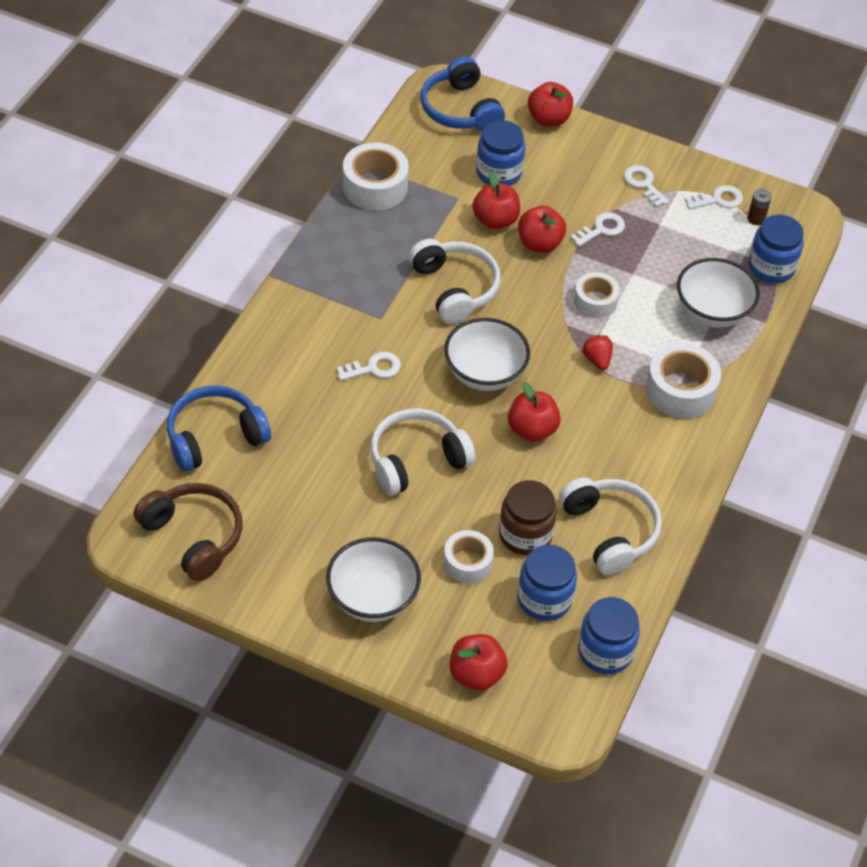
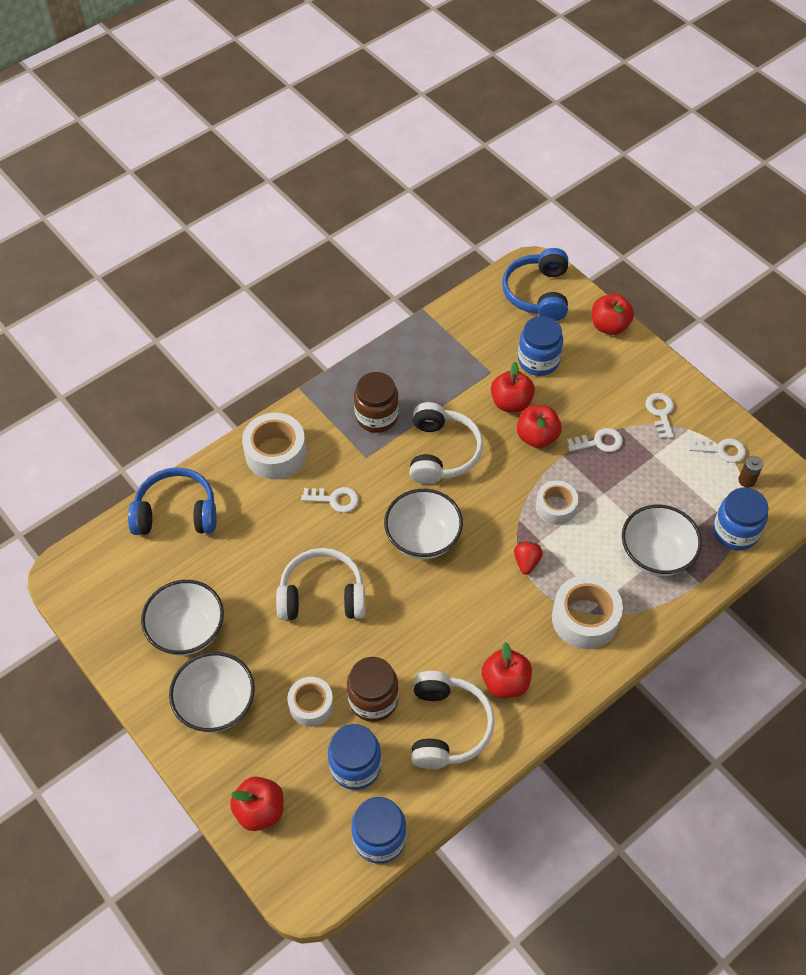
camera: 30 degrees right, 5 degrees up
(193, 536) = (111, 592): brown headphones -> none
(299, 543) = (188, 631): none -> white bowl
(368, 276) = (377, 416): none -> brown jar
(375, 186) = (427, 339): white tape -> white tape (275, 453)
(532, 429) = (434, 605): red apple -> red apple (505, 682)

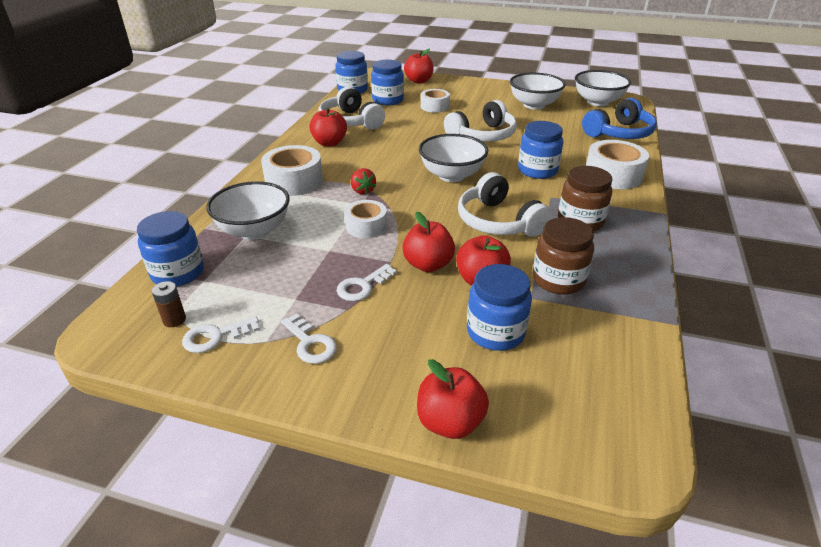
camera: 145 degrees right, 20 degrees down
(216, 704) = (482, 94): white bowl -> white bowl (598, 102)
(335, 499) = (537, 170): white key -> blue jar
(373, 699) = (403, 117): brown jar -> brown jar (558, 280)
(538, 293) = (584, 418): blue headphones -> none

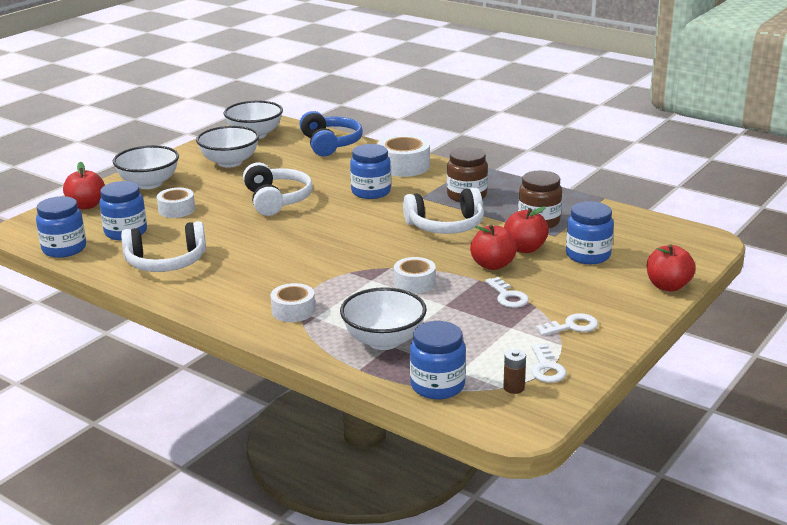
camera: 70 degrees left, 10 degrees down
(294, 181) = (293, 311): white tape -> white tape, size x0.64
(329, 143) = (214, 281): red apple -> none
(362, 191) = (345, 276): red strawberry -> none
(452, 175) = (349, 229): white bowl -> white bowl (149, 184)

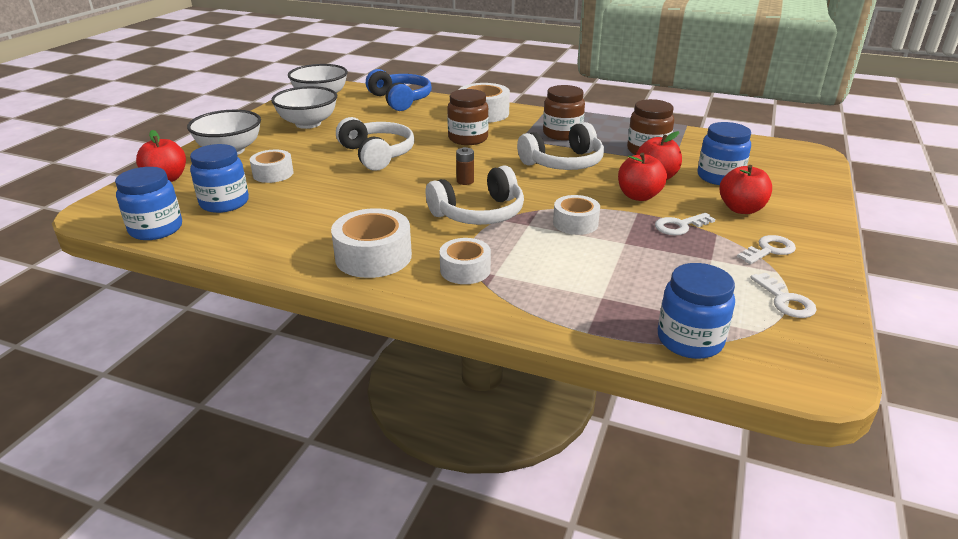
camera: 15 degrees left, 5 degrees up
(166, 262) = (287, 231): white headphones -> white headphones (479, 213)
(225, 291) = (373, 256): none -> white tape
(371, 192) = (468, 138): blue jar -> brown jar
(384, 340) = (589, 292): white bowl -> none
(508, 296) = (680, 226): white key -> white key turned 105 degrees clockwise
(513, 388) = (773, 330): brown battery -> brown battery (465, 181)
(668, 286) = (818, 198): red apple -> red apple (741, 209)

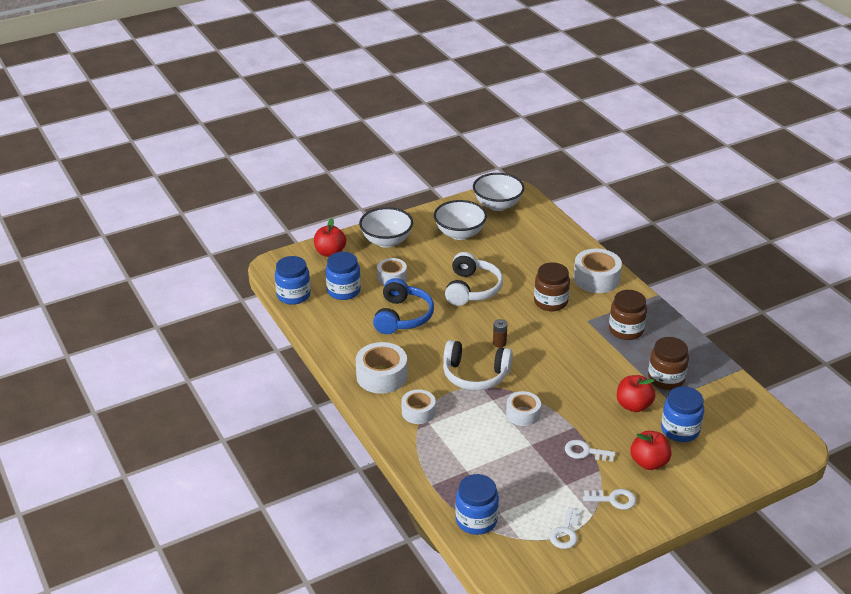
camera: 40 degrees right, 5 degrees up
(400, 100) = (552, 234): blue headphones -> blue headphones (402, 316)
(563, 163) = (586, 359): white headphones -> none
(638, 196) = (595, 415): red apple -> none

